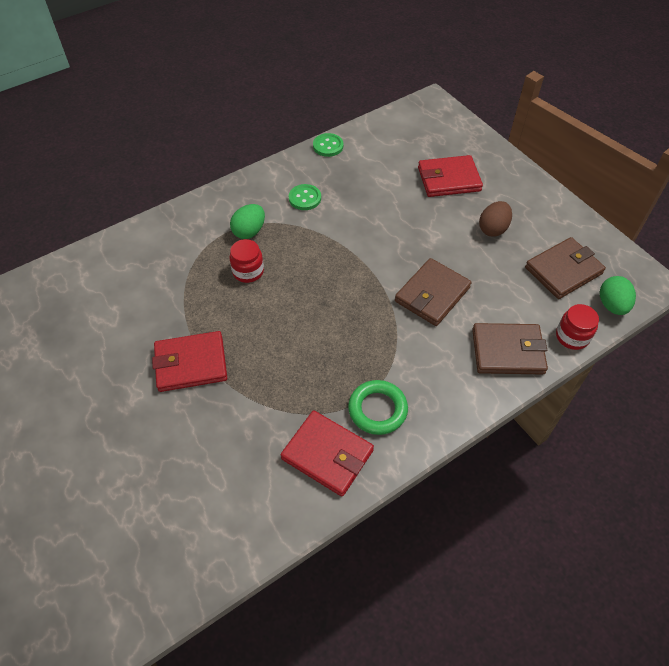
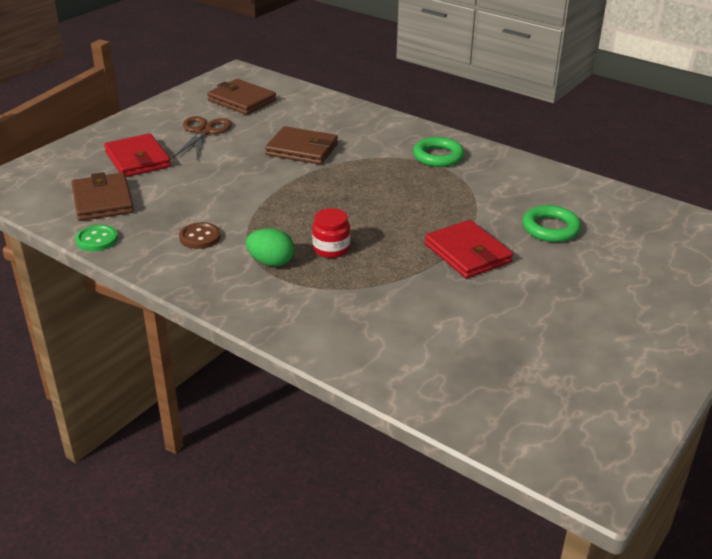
camera: 110 degrees left, 20 degrees down
(192, 453) = (550, 228): none -> green ring
(305, 198) = (200, 237): green button -> brown button
(327, 454) = (494, 170): red wallet -> none
(493, 229) = (203, 132): brown egg -> brown scissors
(507, 351) = (342, 114): brown wallet -> brown wallet (102, 201)
(572, 336) = (311, 94): red jar -> none
(612, 305) = (270, 82): green egg -> none

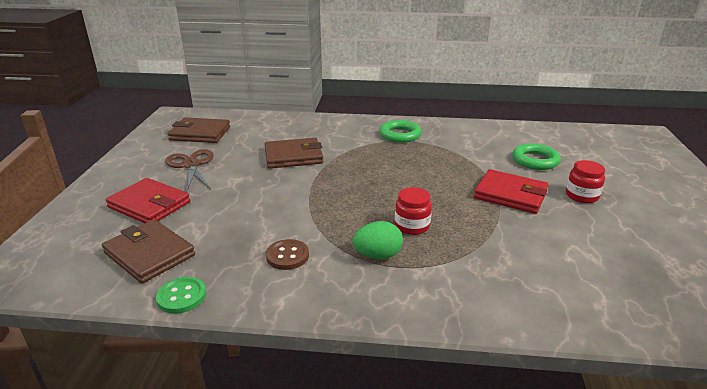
camera: 30 degrees left, 5 degrees down
(544, 279) = (582, 196): none -> red jar

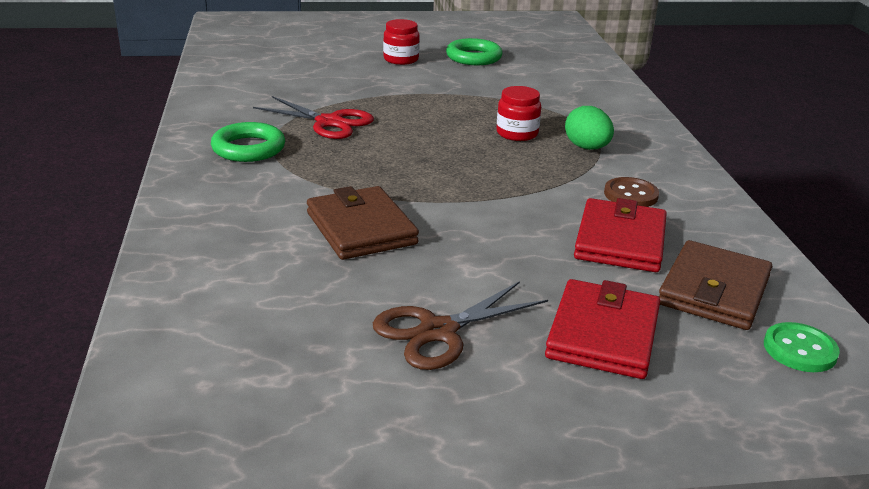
camera: 105 degrees left, 0 degrees up
(181, 296) = (756, 244): green button -> green button (800, 350)
(200, 133) = (273, 366): brown wallet -> none
(437, 158) = (329, 122): none -> red scissors
(510, 195) = (416, 88): red wallet -> red wallet (620, 241)
(535, 160) = (319, 72): green ring -> green ring (473, 57)

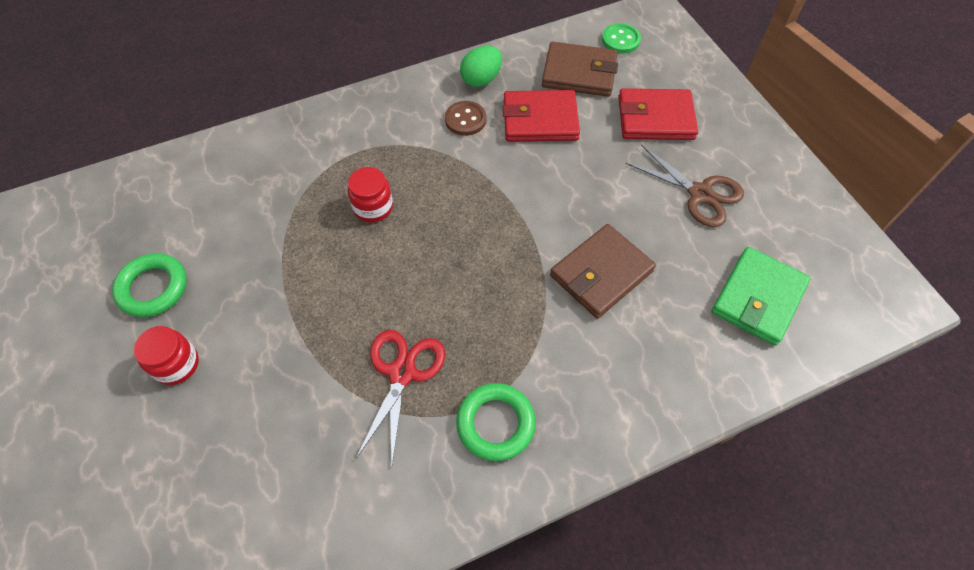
camera: 105 degrees left, 30 degrees up
(245, 325) = (758, 298): none -> green wallet
(587, 148) = (386, 154): green egg -> green egg (481, 79)

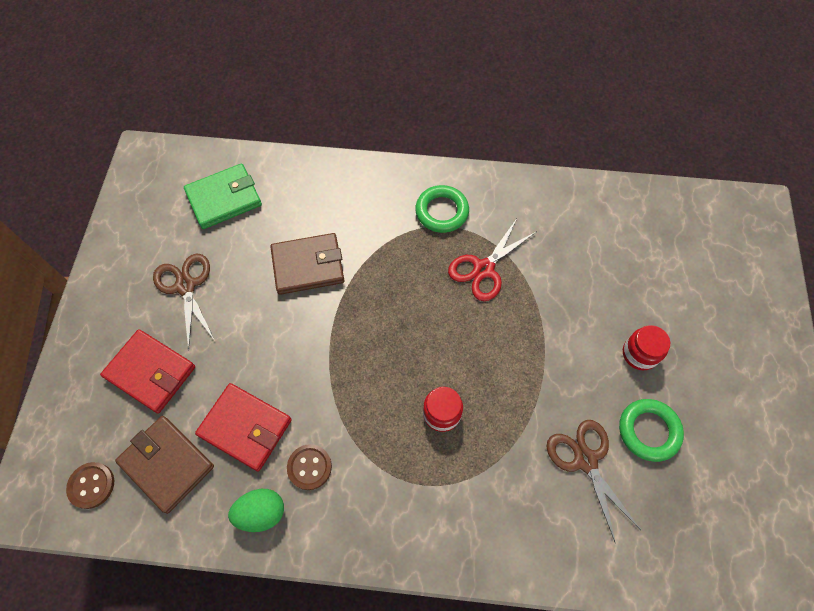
camera: 150 degrees left, 5 degrees up
(215, 233) = (585, 460): none -> brown scissors
(620, 40) = (91, 485): green button -> brown button

